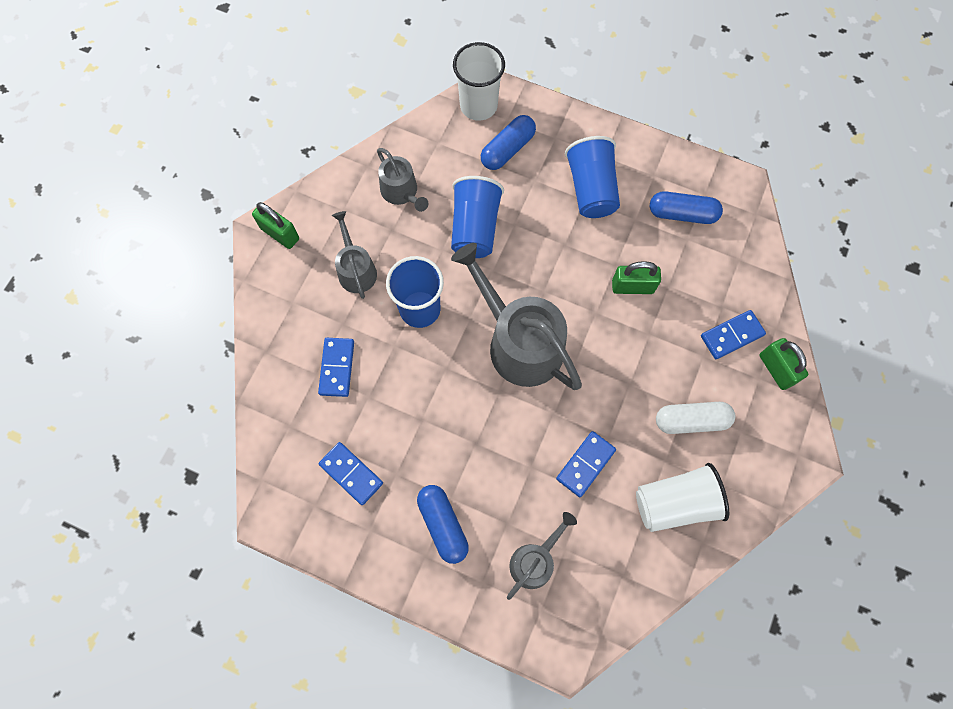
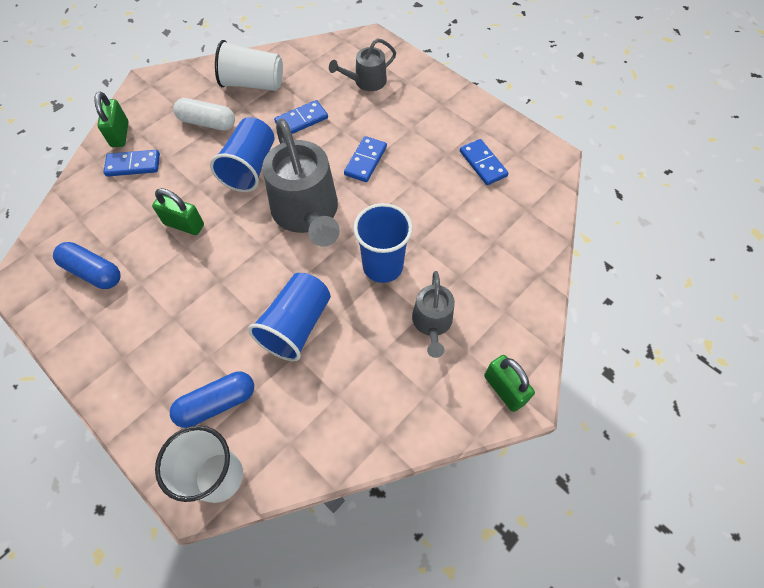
camera: 160 degrees left, 10 degrees down
(337, 368) = (475, 241): blue domino -> blue domino (365, 161)
(401, 192) = (356, 392): grey watering can -> none
(443, 525) = (423, 116): blue capsule -> none
(591, 189) = (159, 326): blue cup -> blue cup (250, 167)

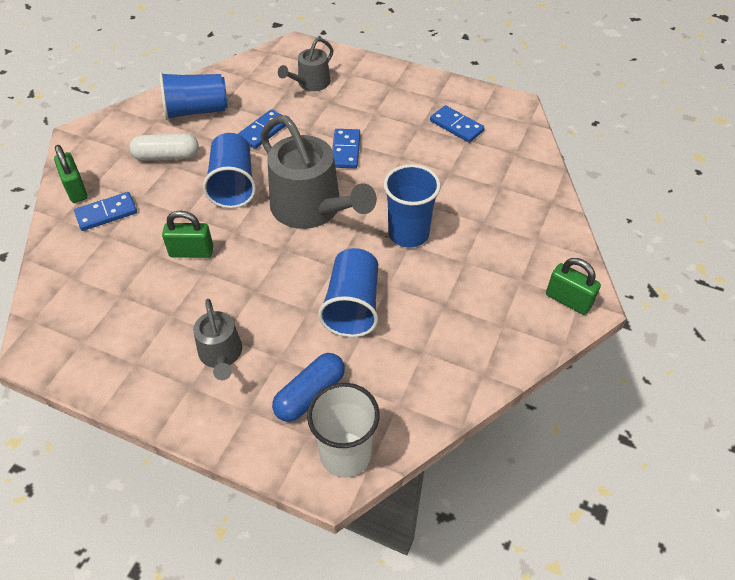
camera: 20 degrees left, 10 degrees down
(93, 272) = (116, 320): blue capsule -> none
(253, 84) = (196, 111): white cup -> blue cup
(432, 322) = (478, 266): grey watering can -> grey watering can (221, 354)

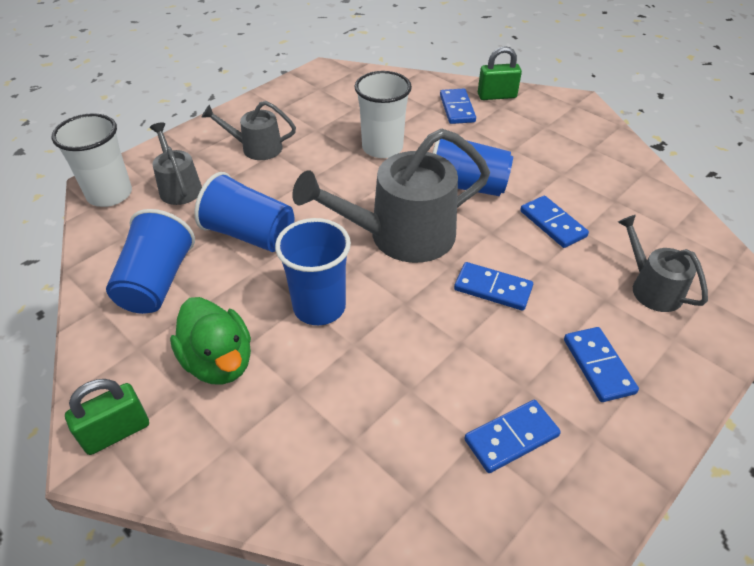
camera: 110 degrees right, 5 degrees down
(167, 156) = (527, 149): white capsule -> none
(191, 252) = (382, 148): green padlock -> white cup
(196, 111) = (604, 178): blue cup -> blue cup (157, 282)
(310, 394) = (179, 187): blue capsule -> grey watering can
(387, 100) = (598, 366): none -> blue domino
(485, 270) = (219, 361): none -> green duck

